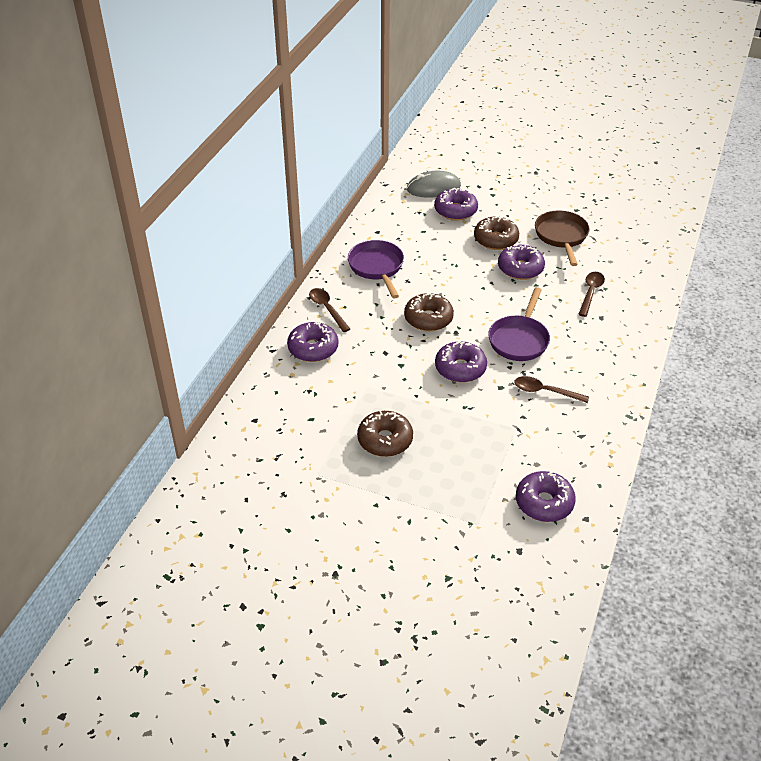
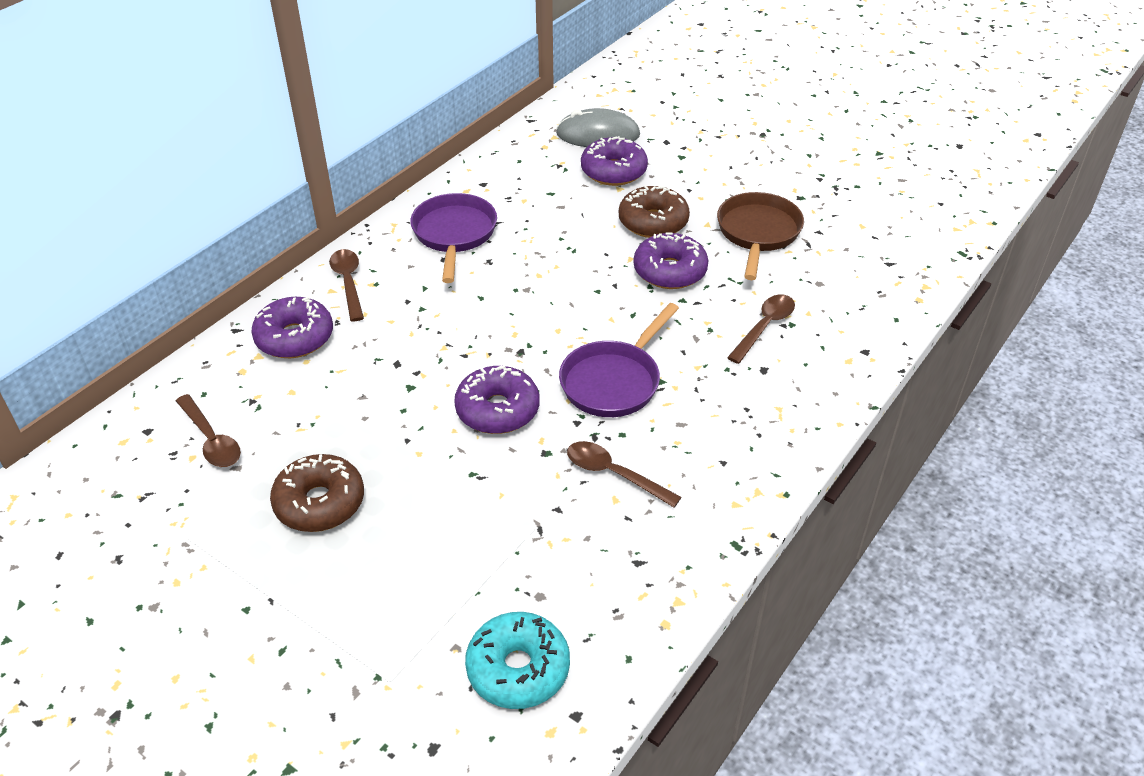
camera: 15 degrees right, 0 degrees up
(298, 417) = (211, 440): none -> brown spoon
(428, 319) = (489, 323): brown donut -> none
(544, 503) = (518, 669): purple donut -> turquoise donut

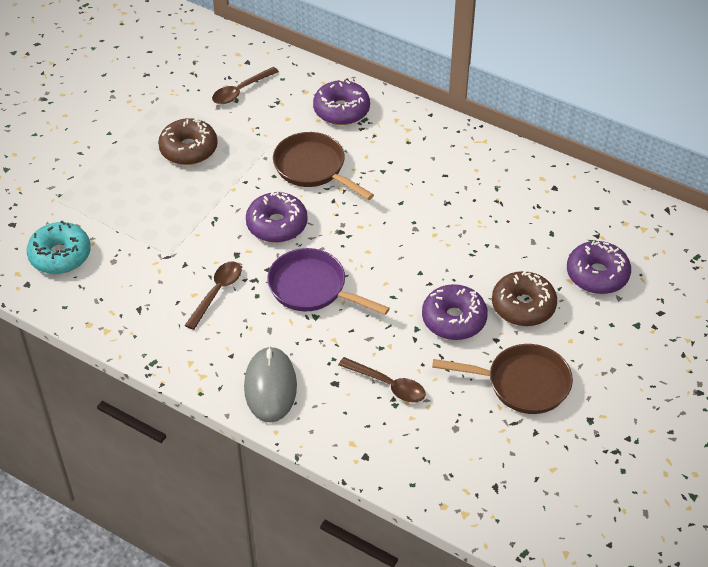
camera: 85 degrees right, 5 degrees up
(348, 283) = (406, 127): brown spoon -> none
(400, 370) = (313, 168): none -> brown pan
(454, 235) = (477, 178): purple pan -> none
(598, 134) = (657, 260): grey mouse -> grey mouse (270, 386)

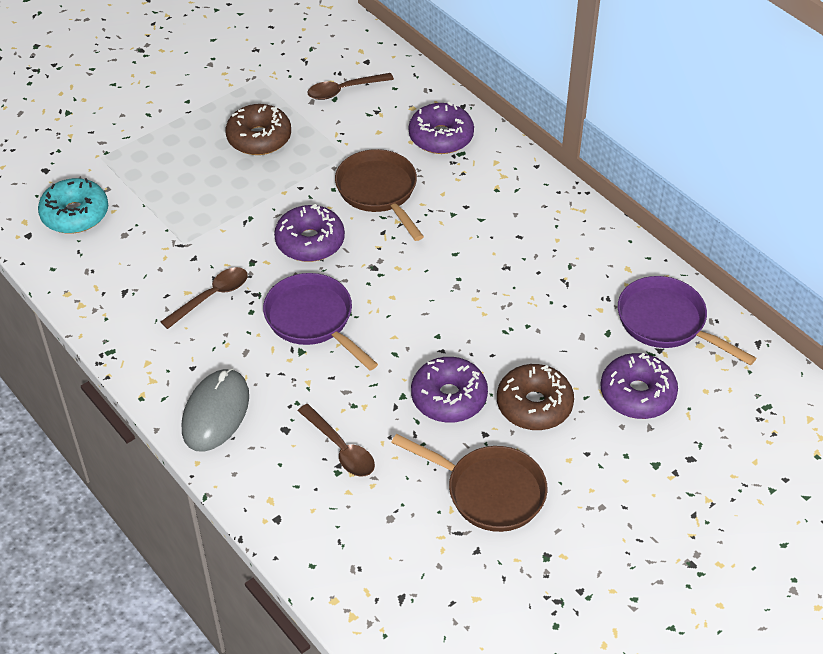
camera: 20 degrees right, 0 degrees up
(592, 213) = (666, 322): none -> purple pan

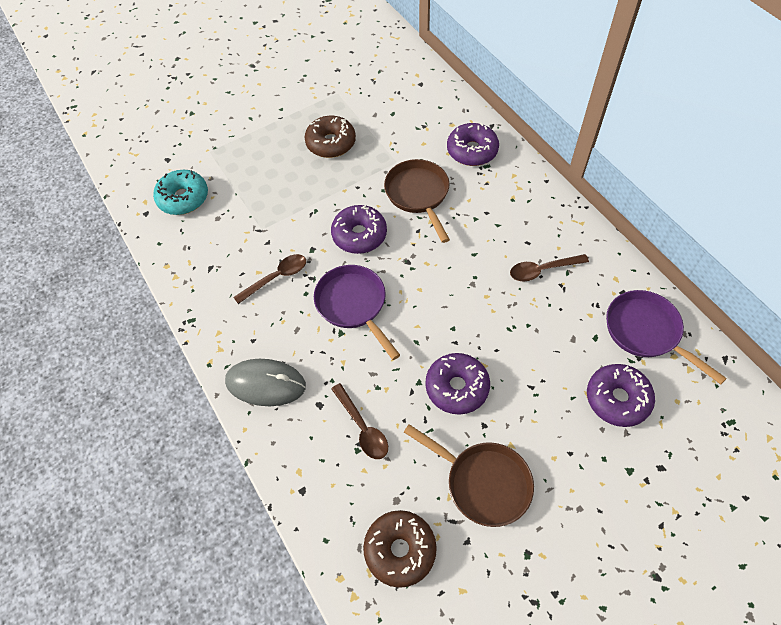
camera: 10 degrees right, 10 degrees up
(216, 412) = (265, 384): grey mouse -> grey mouse turned 75 degrees clockwise
(344, 90) = (400, 107): brown spoon -> brown spoon (542, 270)
(534, 405) = (528, 401): brown donut -> brown donut (400, 550)

